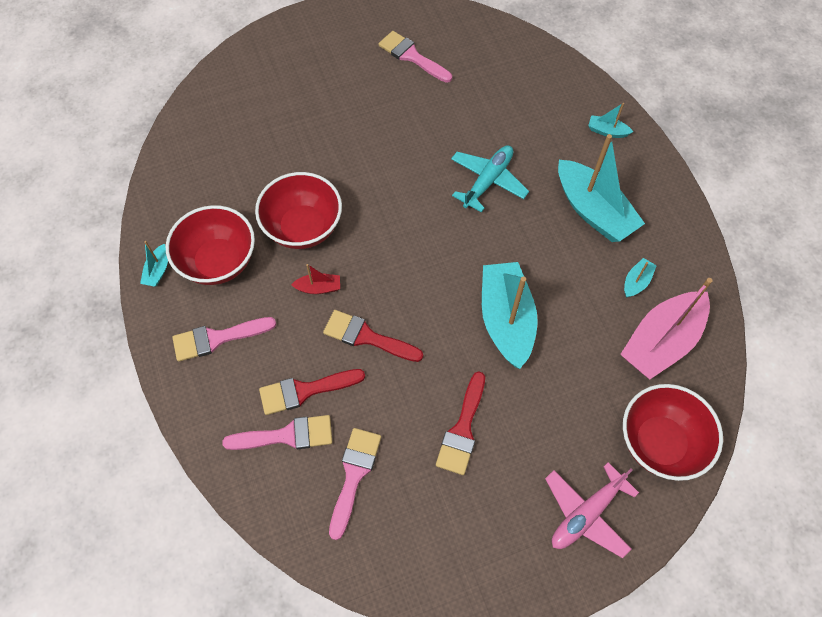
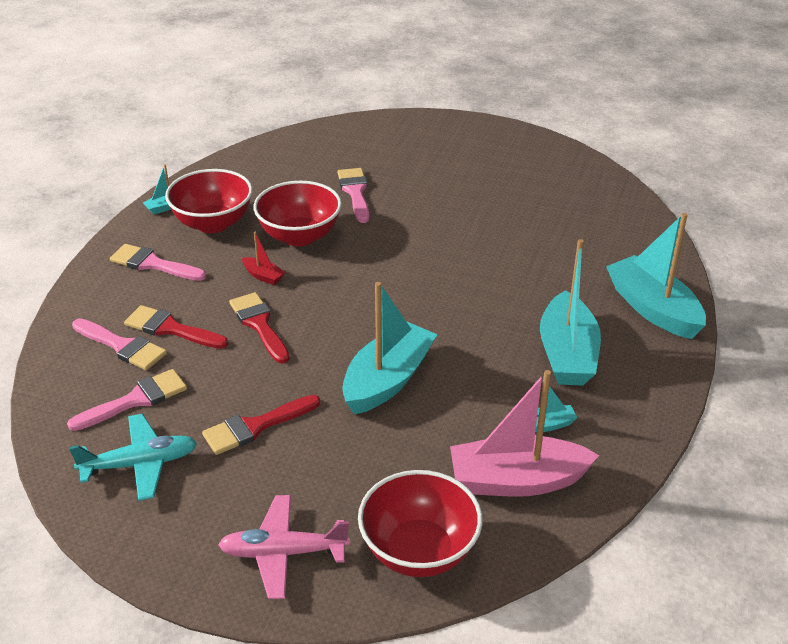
camera: 40 degrees right, 25 degrees down
(412, 56) = (525, 180): pink brush -> pink brush (355, 192)
(488, 181) = (491, 285): turquoise plane -> turquoise plane (140, 464)
(607, 131) = (653, 309): turquoise boat -> turquoise boat, size x2.29

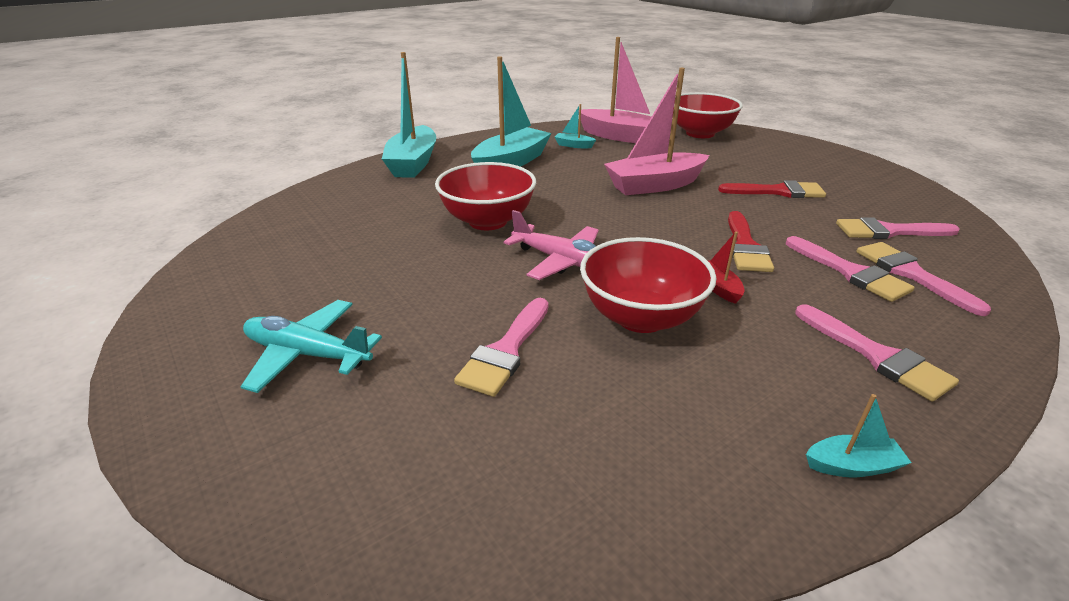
camera: 145 degrees left, 5 degrees down
(140, 464) = (880, 198): turquoise plane -> turquoise plane (307, 354)
(170, 329) = (850, 272): red brush -> pink brush
(213, 223) = (763, 389): red bowl -> red bowl (487, 221)
(283, 553) = (780, 148): pink plane -> pink plane (562, 261)
(388, 380) = (654, 185): turquoise boat -> pink boat

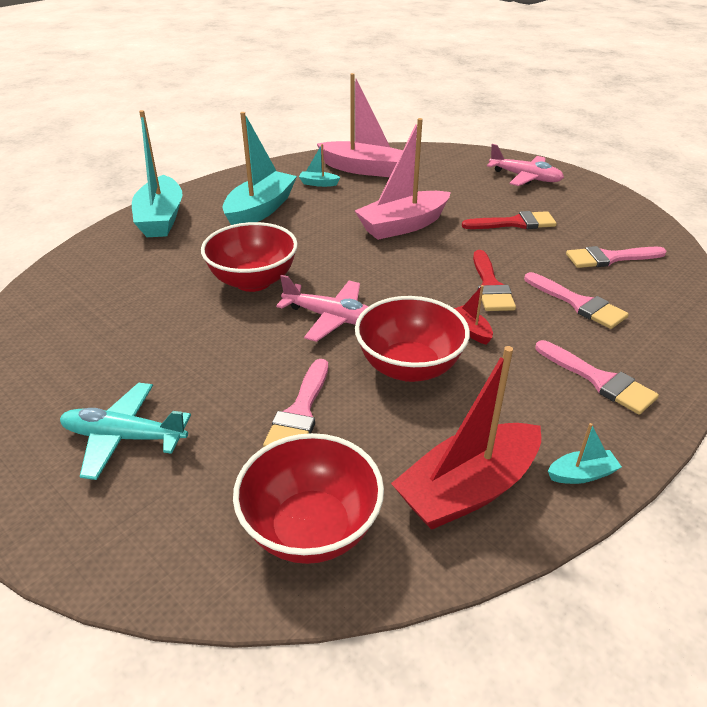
camera: 10 degrees left, 5 degrees up
(695, 464) = (467, 489): none -> red boat
(700, 133) = (438, 159): red bowl -> red bowl (311, 528)
(792, 153) = (525, 177): none -> pink plane
(911, 274) = (627, 300): pink brush -> none

